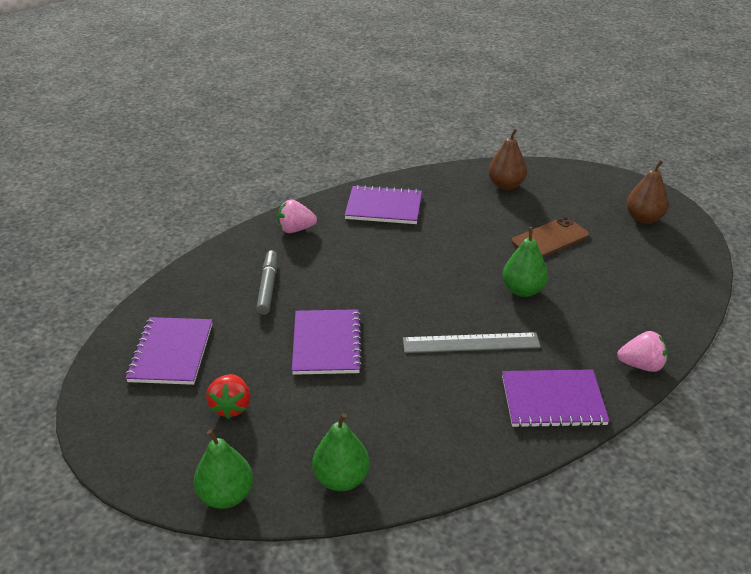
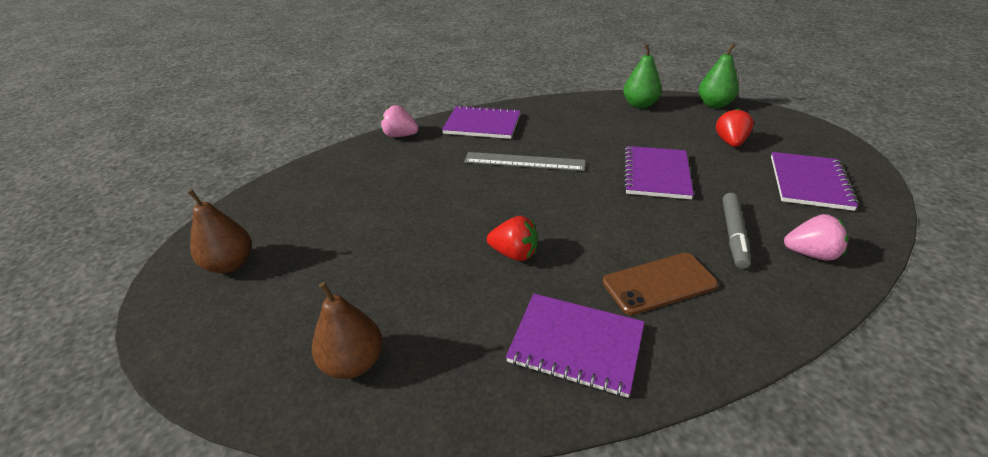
camera: 165 degrees left, 0 degrees up
(295, 229) = (719, 319): pink strawberry -> pink strawberry (810, 254)
(441, 251) = (514, 253): none -> red strawberry
(523, 290) = (449, 198): green pear -> none
(550, 238) = (371, 252): brown phone -> brown phone (659, 283)

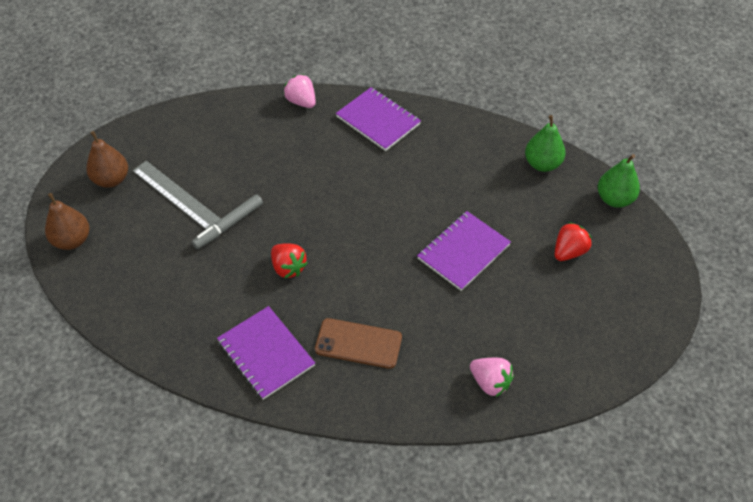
camera: 30 degrees right, 15 degrees up
(353, 363) = (138, 293): brown pear -> brown pear (72, 240)
(524, 161) = (373, 183): grey ruler -> grey ruler (176, 194)
(733, 235) = (455, 337): grey marker -> grey marker (228, 225)
(809, 182) = (578, 327): purple notebook -> none

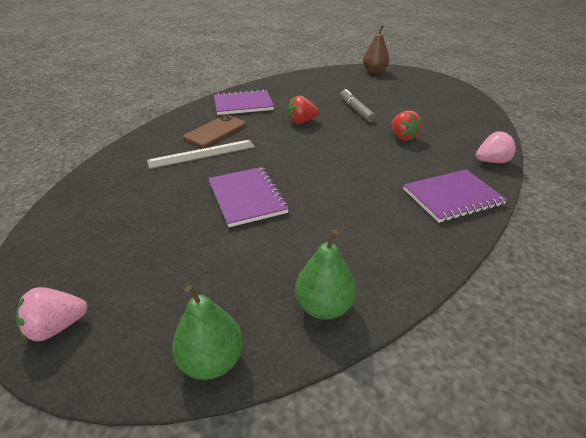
camera: 115 degrees right, 15 degrees down
(111, 179) = (420, 84): brown pear -> none
(176, 194) = (396, 99): grey ruler -> grey ruler (202, 154)
(490, 382) = (121, 171): pink strawberry -> pink strawberry (57, 327)
(569, 251) = (180, 269): red strawberry -> red strawberry (402, 137)

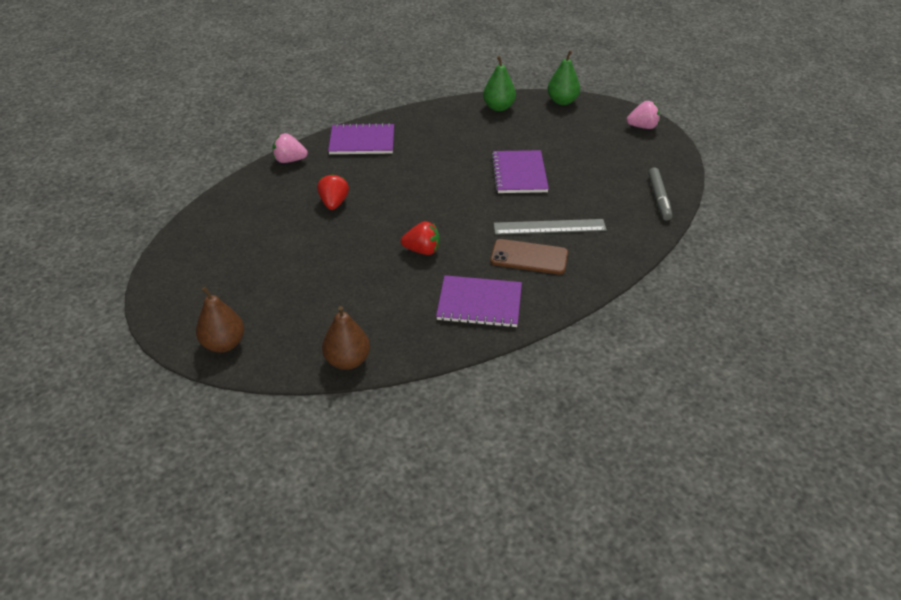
camera: 160 degrees left, 5 degrees up
(215, 131) = (529, 257): brown phone -> brown phone turned 45 degrees clockwise
(304, 76) = (347, 360): none -> brown pear
(356, 110) = (342, 255): grey marker -> grey marker (659, 198)

